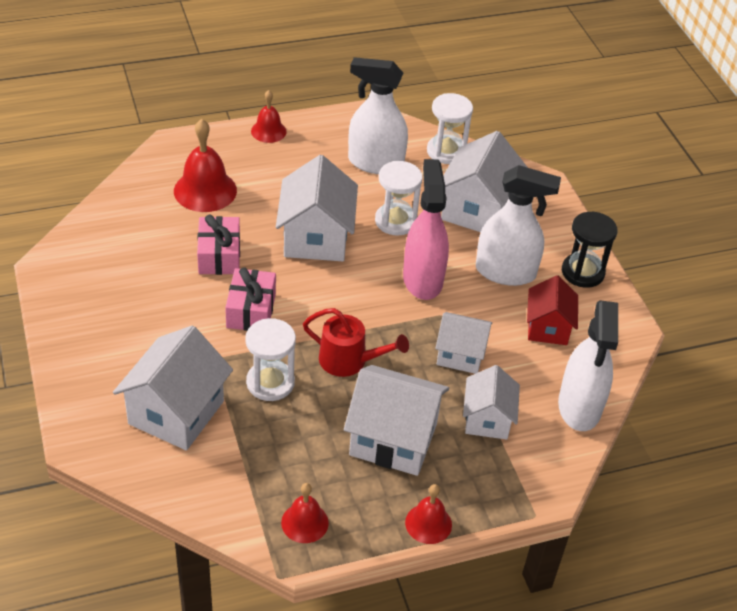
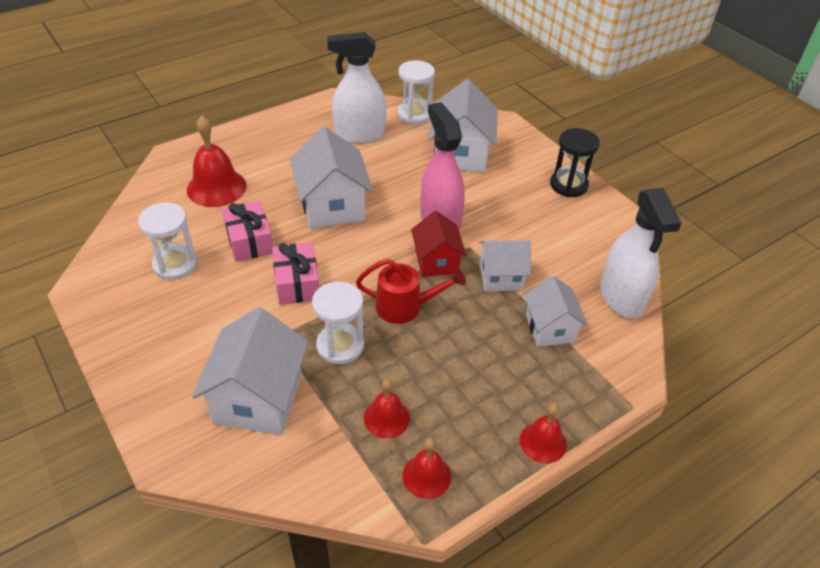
camera: 15 degrees left, 0 degrees up
(268, 131) = (256, 127): red bell -> red bell (386, 418)
(393, 439) = (475, 369): white house -> none
(395, 221) = (396, 177): white hourglass -> white hourglass (175, 264)
(505, 272) = (506, 199): white spray bottle -> none
(548, 328) = (563, 236): red house -> red house (436, 261)

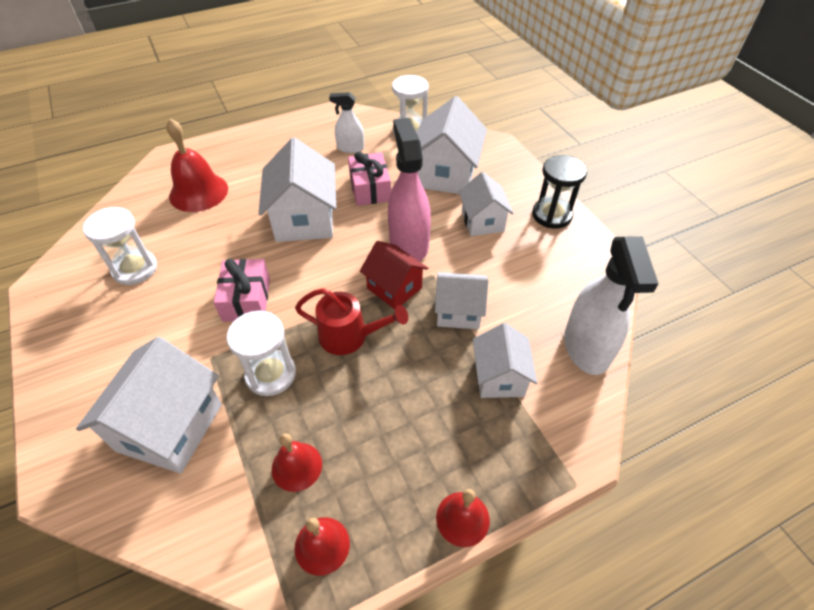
camera: 10 degrees right, 5 degrees up
(249, 241) = (213, 250): pink gift -> pink gift (370, 189)
(359, 135) = (350, 148): white spray bottle -> white spray bottle, size x0.55
(436, 261) = (394, 288): red house -> red house turned 45 degrees counterclockwise
(505, 195) = (482, 221): none -> white house

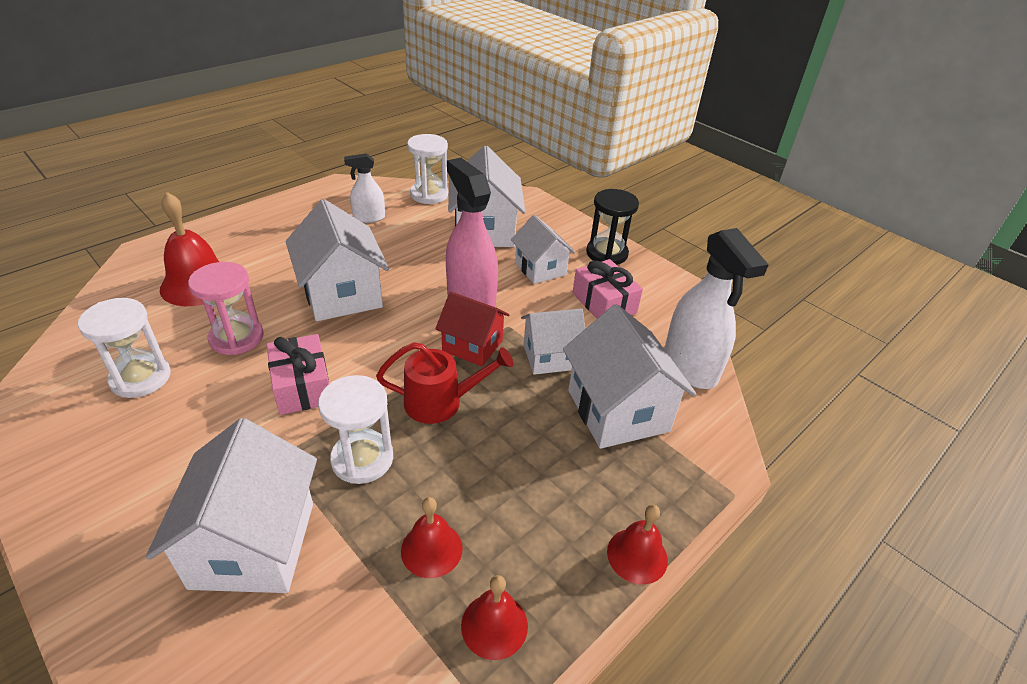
camera: 20 degrees left, 10 degrees down
(212, 246) = (236, 338): none -> pink hourglass
(370, 189) = (407, 254): pink gift -> pink gift (604, 303)
(499, 377) = (617, 410): white house -> white house, size x1.60

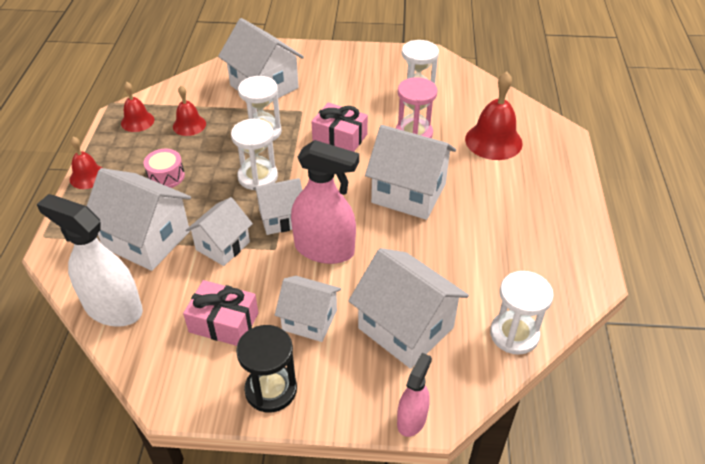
camera: 140 degrees right, 5 degrees up
(369, 218) = (507, 264): white spray bottle -> none
(441, 402) = (258, 177): red watering can -> white hourglass
(472, 346) = (281, 218): red house -> white house
(537, 478) = (166, 176): none -> pink drum
(539, 202) = (412, 419): none -> pink spray bottle

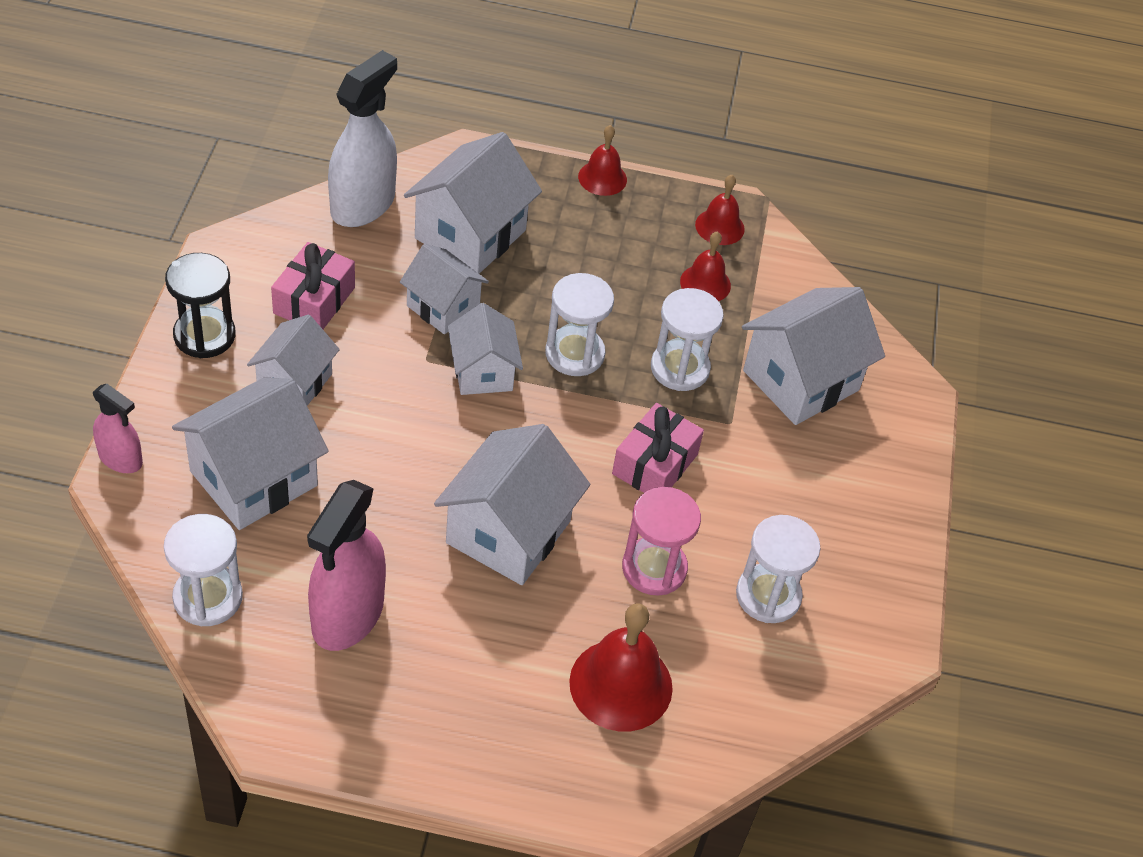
camera: 90 degrees right, 5 degrees up
(166, 176) = (591, 255): pink drum -> none
(324, 249) = (412, 413): pink spray bottle -> pink spray bottle (347, 615)

